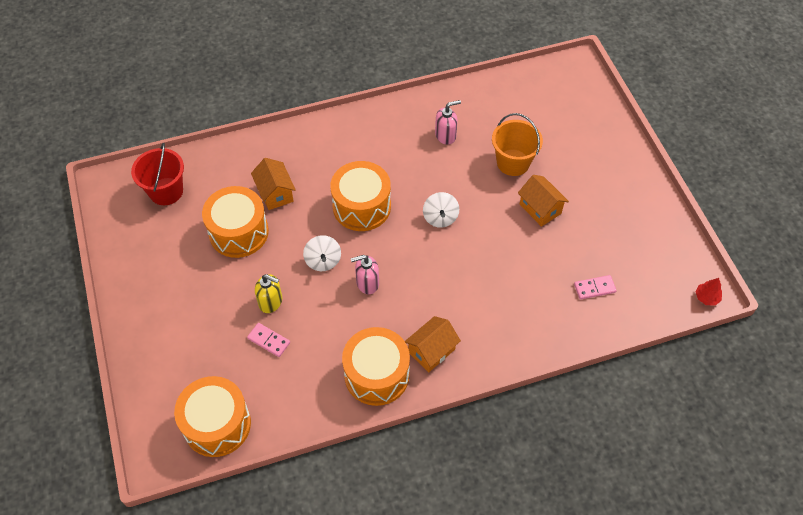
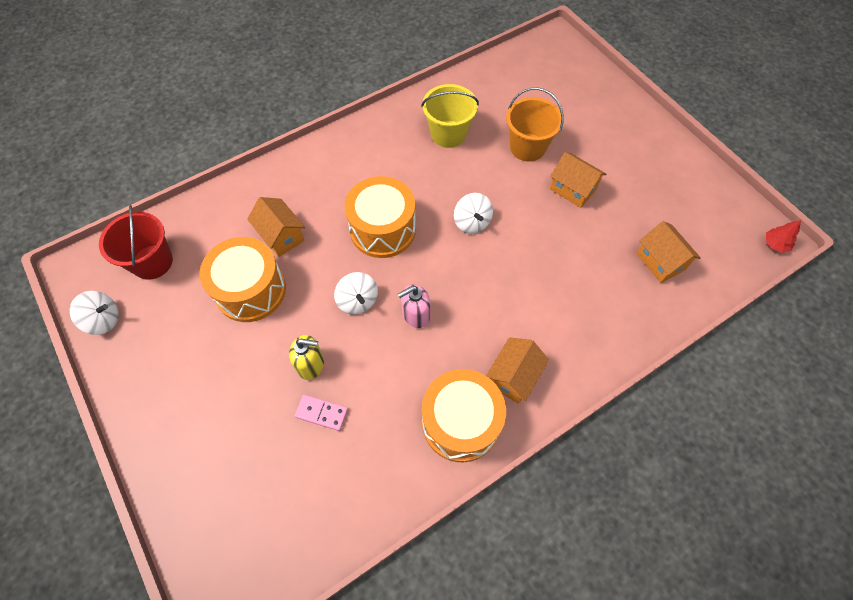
camera: 15 degrees left, 5 degrees up
(118, 229) = (103, 320): none -> white spinning top
(217, 424) = (287, 539): orange drum -> none
(445, 135) = (448, 134): pink soap dispenser -> yellow bucket
(594, 288) = (660, 261): pink domino -> orange house

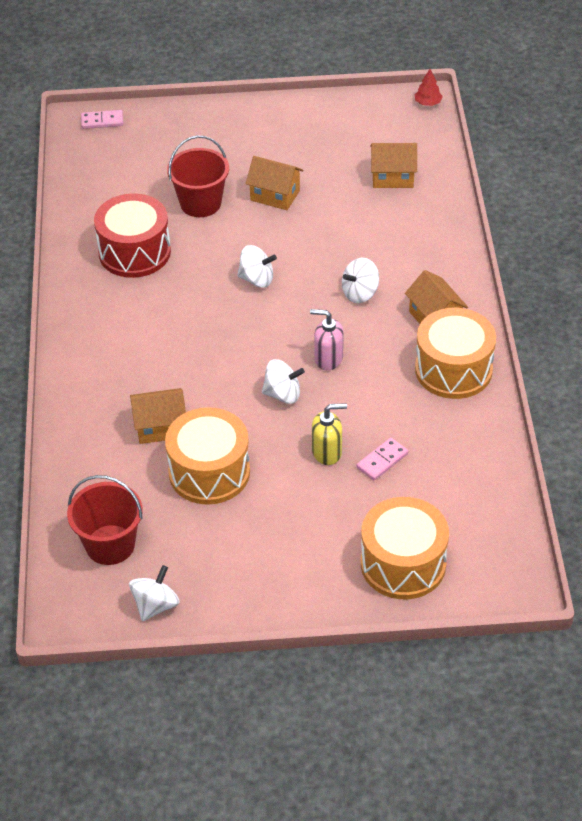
camera: 60 degrees left, 15 degrees down
(311, 364) = (327, 452): yellow soap dispenser -> yellow soap dispenser turned 45 degrees clockwise
(382, 229) = (214, 346): orange drum -> orange drum (403, 564)
(415, 315) = (328, 358): pink soap dispenser -> pink soap dispenser turned 105 degrees clockwise
(448, 134) = (134, 252): yellow bucket -> red drum
(505, 303) = (360, 293): none -> white spinning top
(527, 147) = (200, 203): orange bucket -> red bucket
(566, 51) = (102, 121): none -> pink domino
(572, 189) = (275, 195): orange house -> orange house turned 45 degrees clockwise

